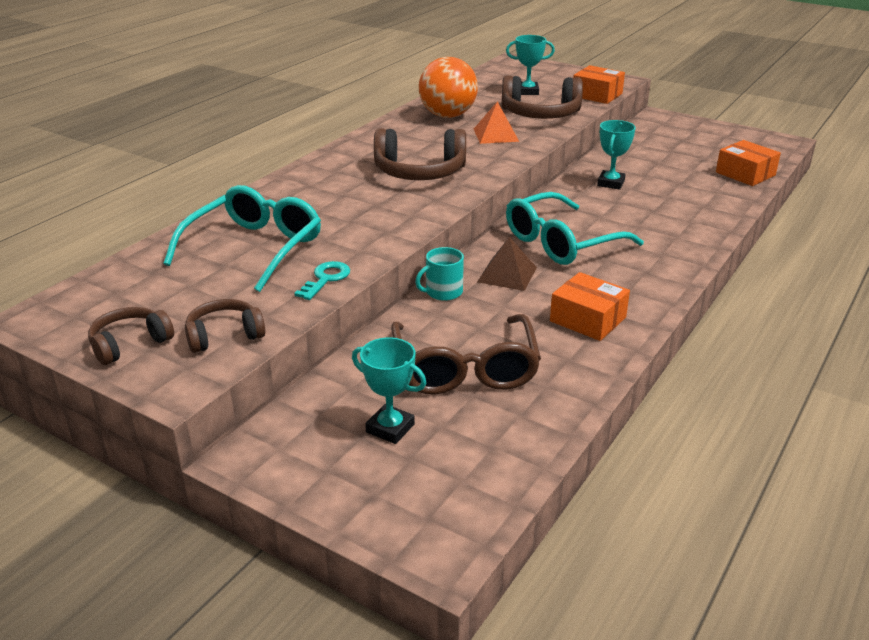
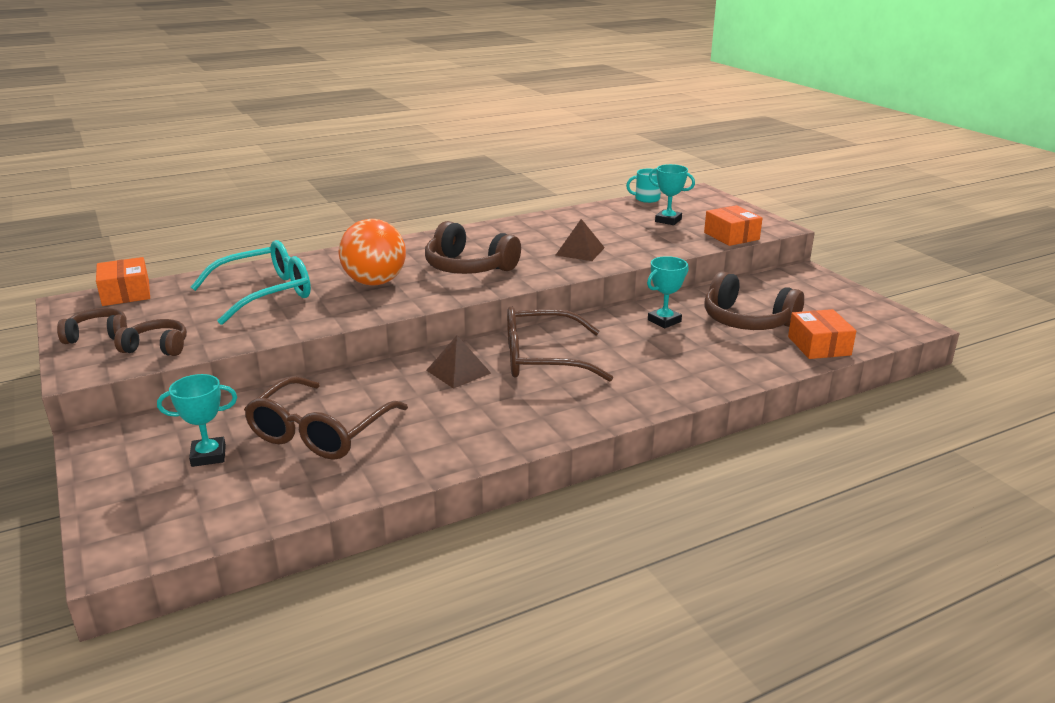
camera: 30 degrees right, 5 degrees down
(325, 279) = (277, 328): turquoise key -> none
(390, 428) = (208, 456): turquoise trophy -> turquoise trophy turned 75 degrees counterclockwise
(443, 292) = (388, 370): turquoise mug -> turquoise mug (646, 199)
(447, 116) = (563, 227): orange ball -> orange ball (375, 282)
(495, 135) = (580, 251): orange pyramid -> brown pyramid
(540, 114) = (648, 242): brown headphones -> brown headphones (747, 321)
(561, 242) = (542, 359): turquoise glasses -> brown glasses
(587, 319) = (470, 427): orange box -> orange box (126, 293)

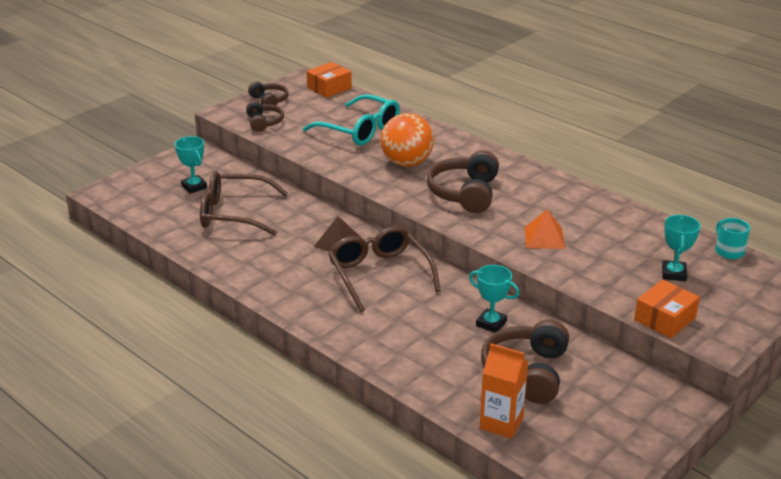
camera: 70 degrees right, 5 degrees up
(580, 251) = (544, 237): brown pyramid -> orange pyramid
(819, 346) = (501, 423): orange box -> orange carton

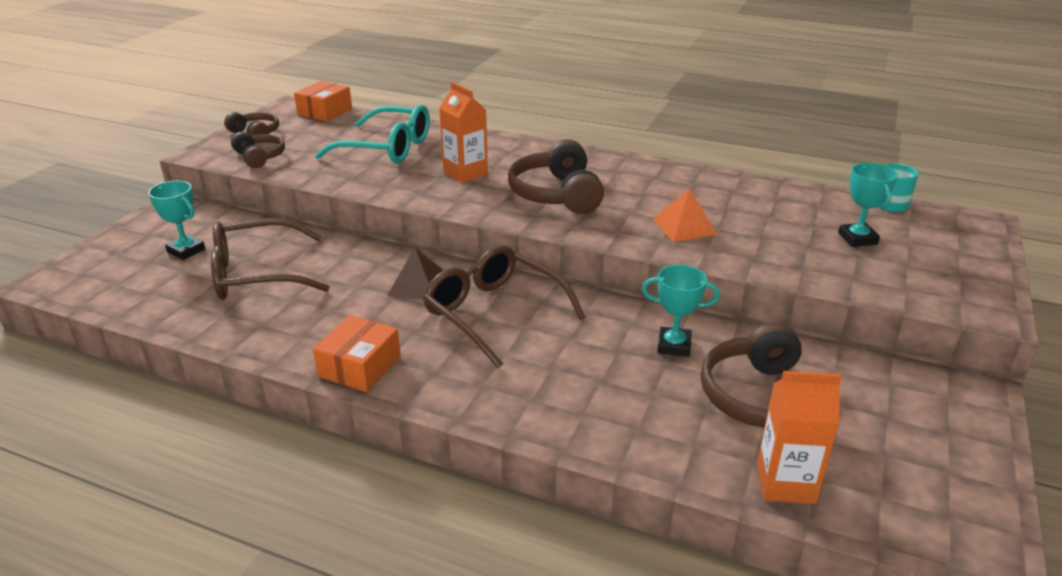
camera: 20 degrees left, 0 degrees up
(407, 163) = (465, 174): orange ball -> orange carton
(664, 319) = (896, 292): orange box -> orange box (359, 366)

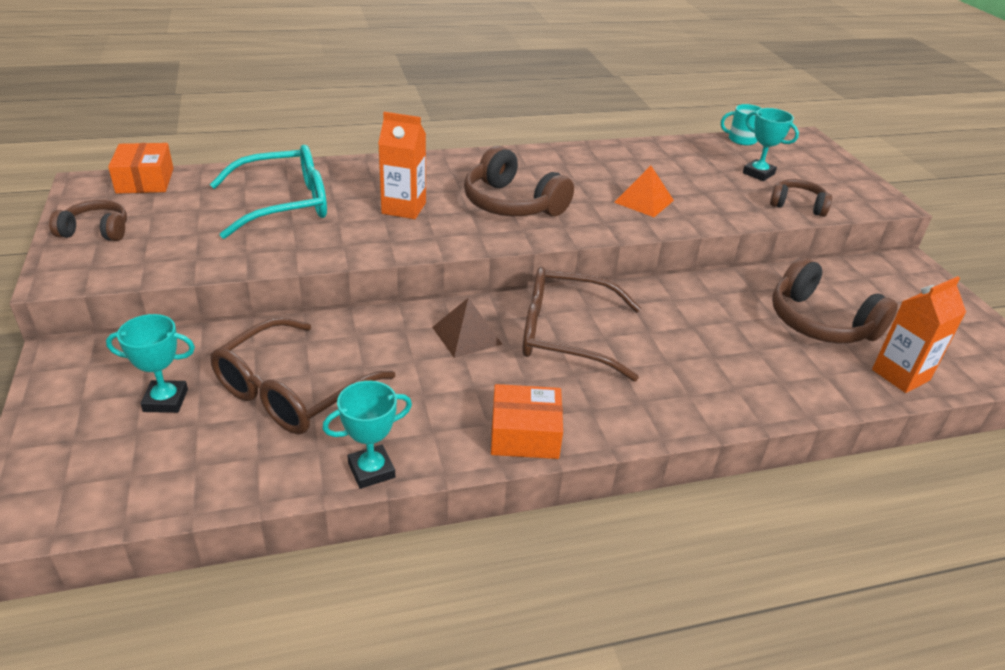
camera: 40 degrees left, 5 degrees up
(259, 157) = (148, 257): brown headphones -> brown headphones (797, 205)
(359, 366) = (525, 434): orange box -> orange box turned 75 degrees counterclockwise
(674, 346) = (721, 305): turquoise trophy -> turquoise trophy (371, 470)

